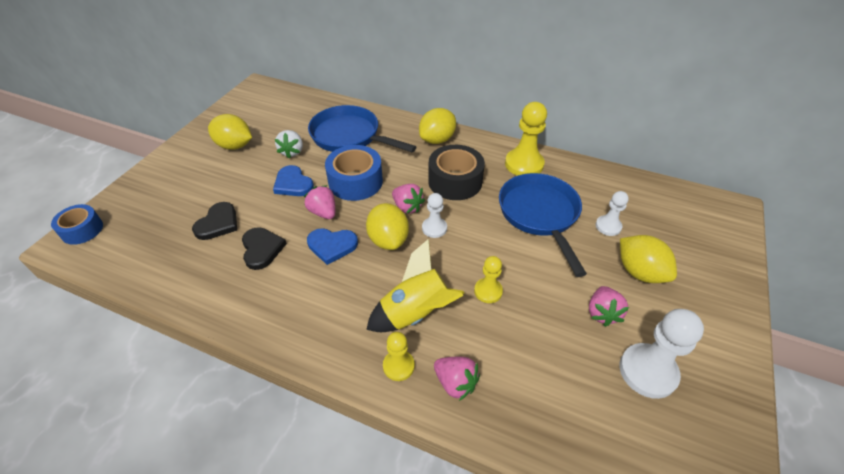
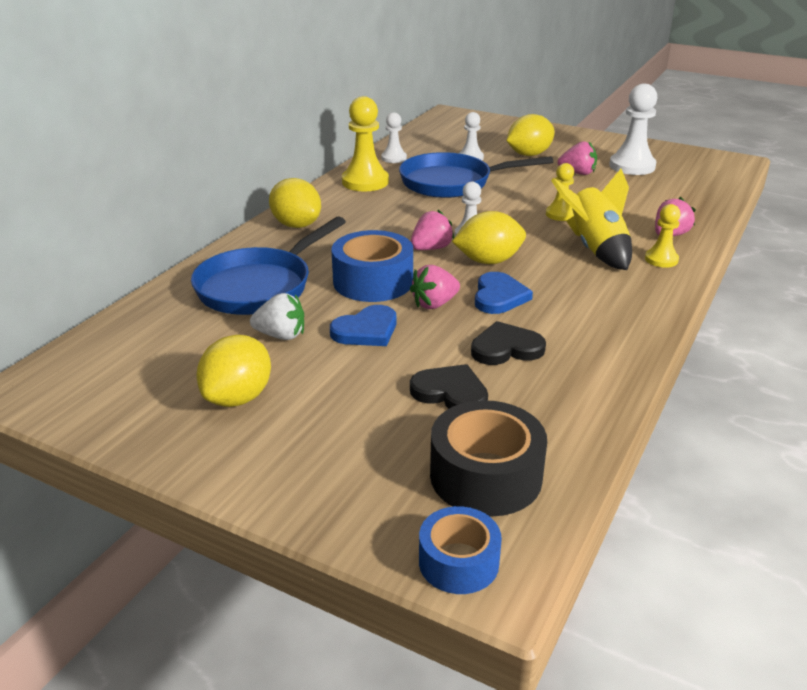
camera: 85 degrees left, 15 degrees down
(455, 181) = (387, 219): black tape -> black tape (486, 476)
(583, 176) = (394, 158): none -> white pawn

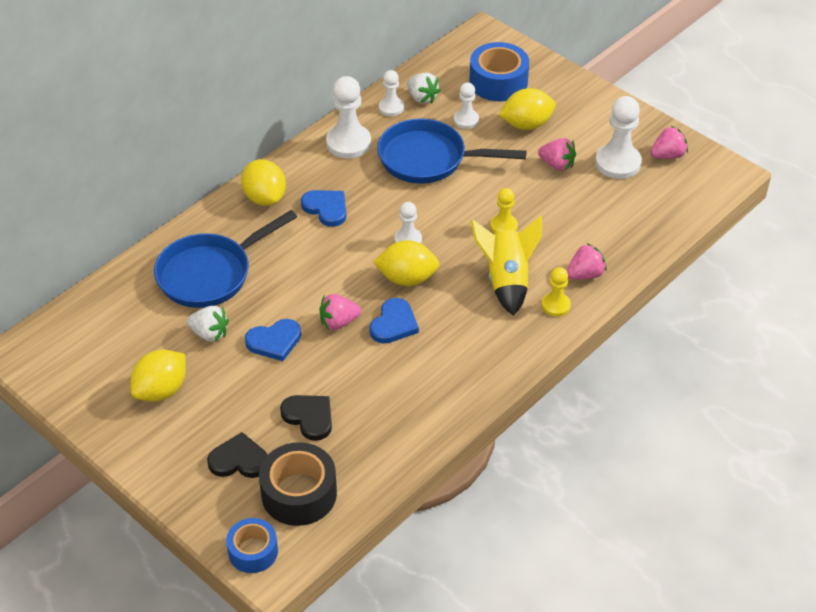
camera: 15 degrees right, 15 degrees up
(365, 182) = (348, 143): yellow pawn -> white pawn
(368, 224) = (326, 208): none -> blue heart
(373, 281) = (301, 285): blue tape -> blue tape (498, 82)
(419, 150) = (422, 98): none -> white strawberry
(431, 248) = (366, 252): pink strawberry -> pink strawberry (667, 155)
(506, 348) = (370, 382): black heart -> black heart (239, 460)

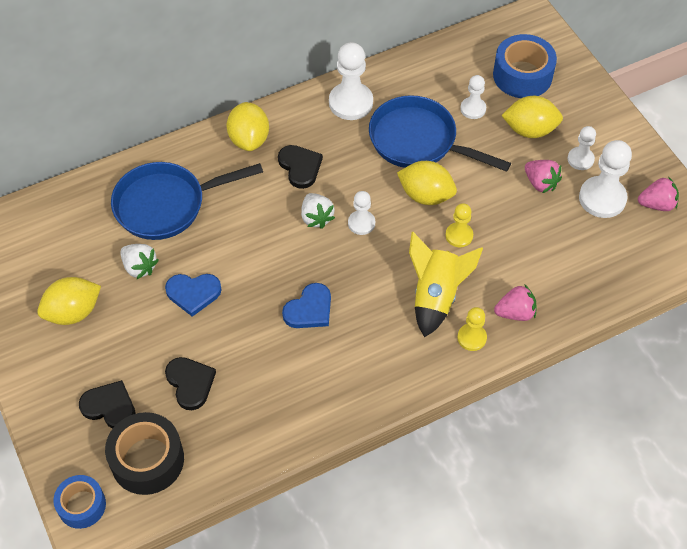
camera: 20 degrees right, 10 degrees up
(326, 208) = (300, 167): blue heart -> black heart
(338, 322) = (260, 291): pink strawberry -> none
(391, 108) = (407, 75): white pawn -> white pawn (580, 159)
(407, 278) = (342, 264): yellow lemon -> yellow lemon (426, 195)
(422, 98) = (441, 73): white strawberry -> white strawberry (316, 218)

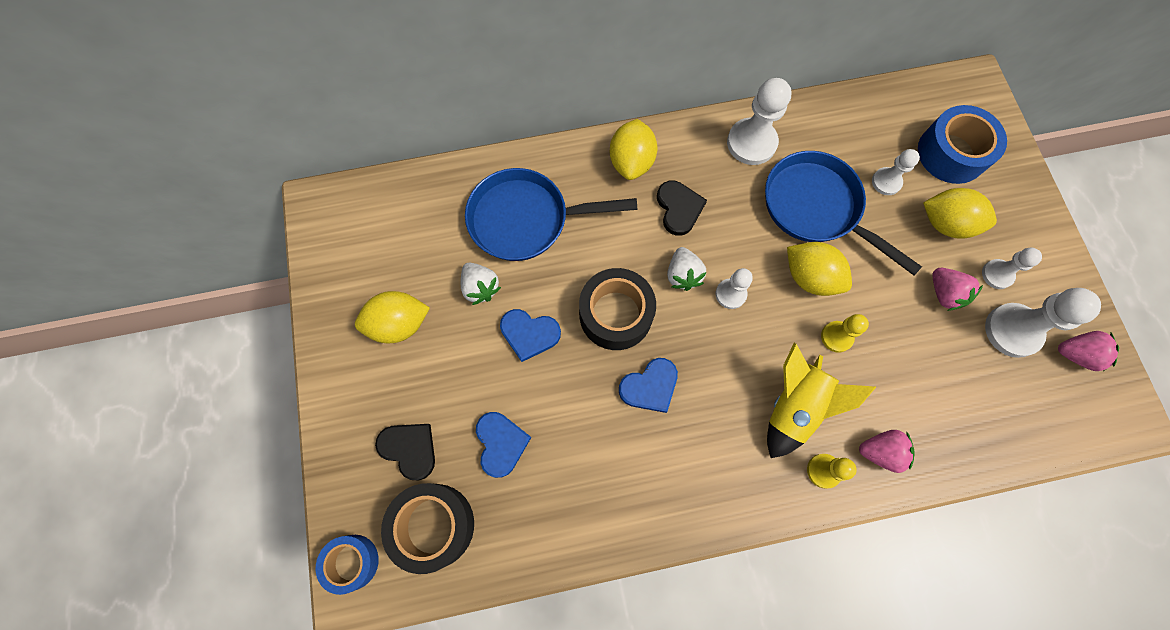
camera: 15 degrees right, 15 degrees up
(190, 383) = (501, 443): black heart -> blue heart
(265, 261) = (615, 314): none -> black tape

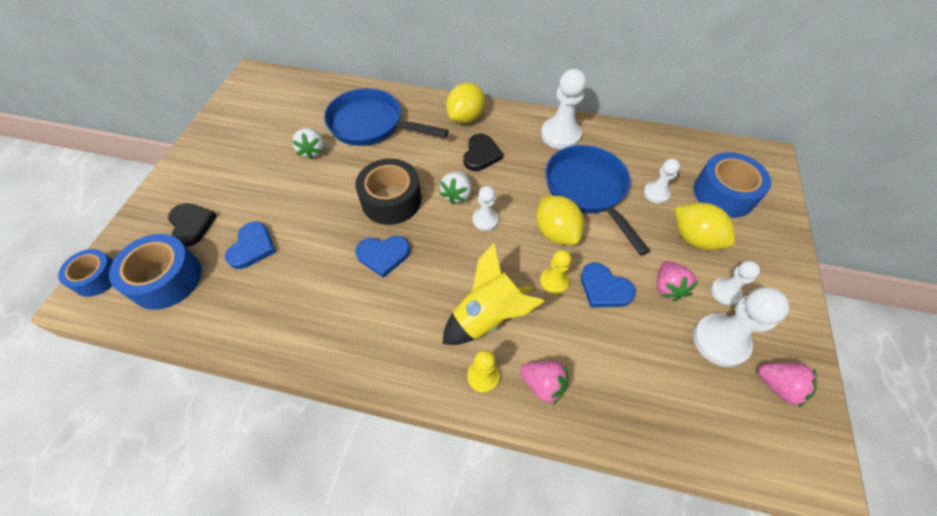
camera: 25 degrees right, 15 degrees down
(399, 324) = (246, 152): yellow lemon -> none
(433, 526) = (166, 279): black tape -> blue tape
(529, 334) = (323, 189): blue heart -> blue heart (604, 288)

